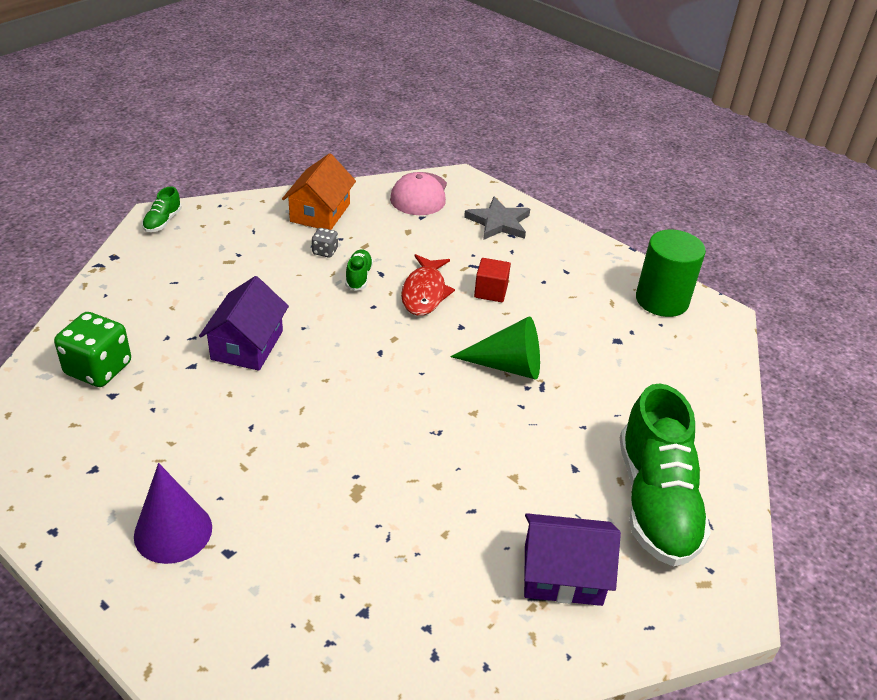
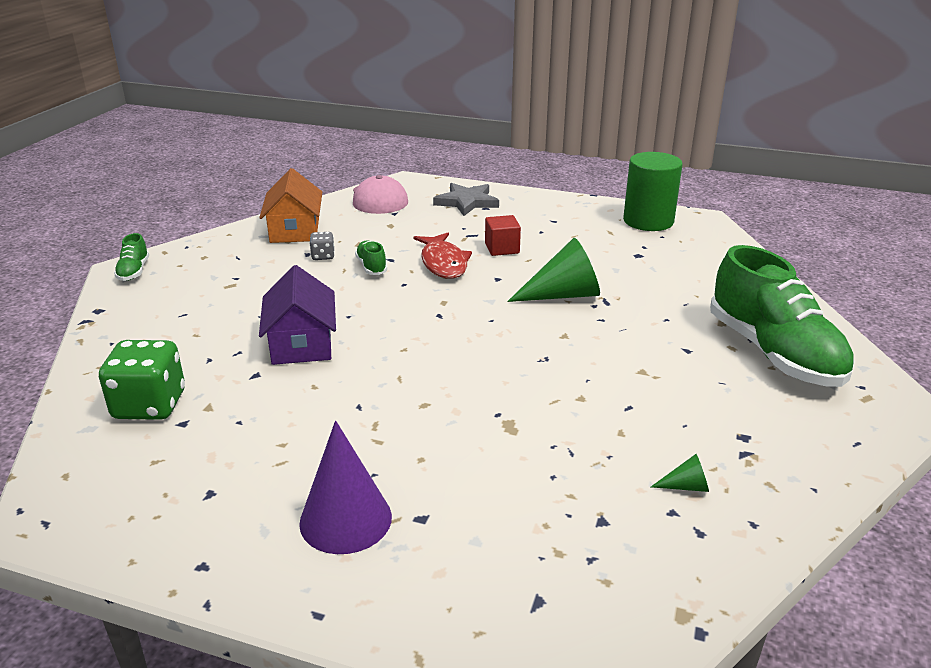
camera: 20 degrees left, 10 degrees down
(458, 608) = (686, 486): none -> green cone
(563, 574) = (751, 429): purple house -> none

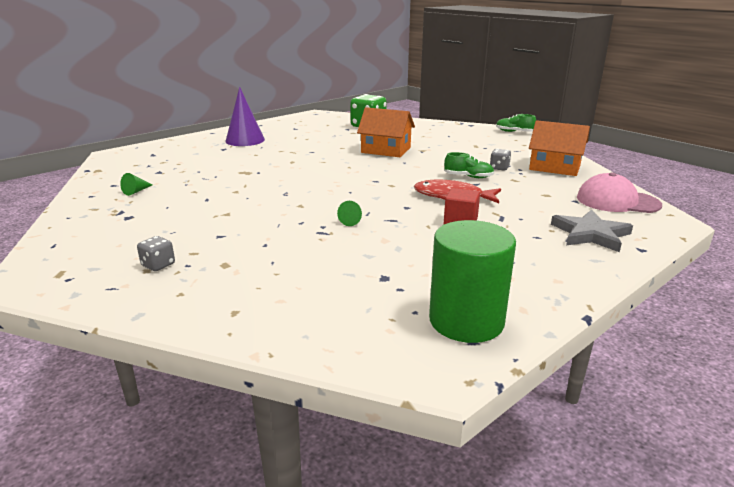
camera: 120 degrees right, 5 degrees down
(302, 343) = (386, 150): purple house -> orange house
(563, 295) = (352, 220): green cone -> green cone, size x0.45
(774, 353) = (158, 265): green shoe -> grey dice

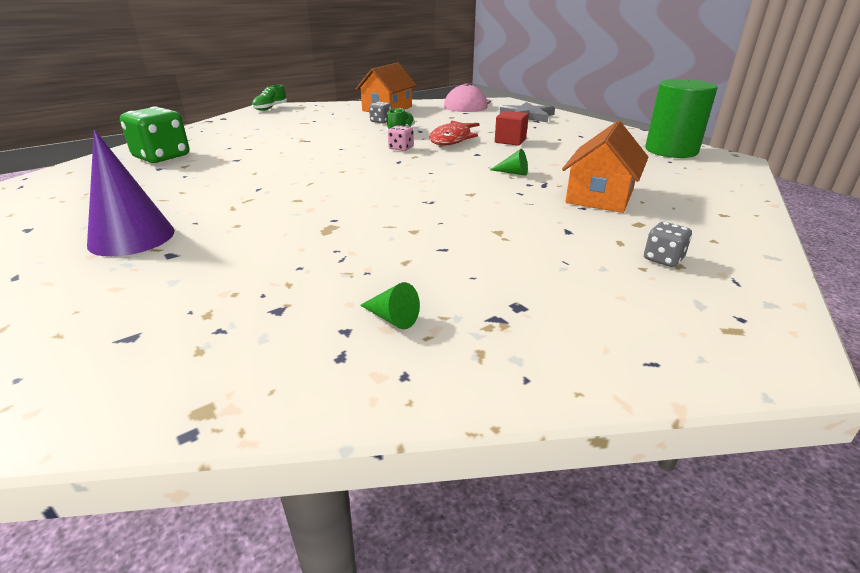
camera: 85 degrees left, 5 degrees up
(386, 150) = (288, 153): orange house -> orange house (600, 196)
(412, 179) = (401, 148): none -> pink dice

